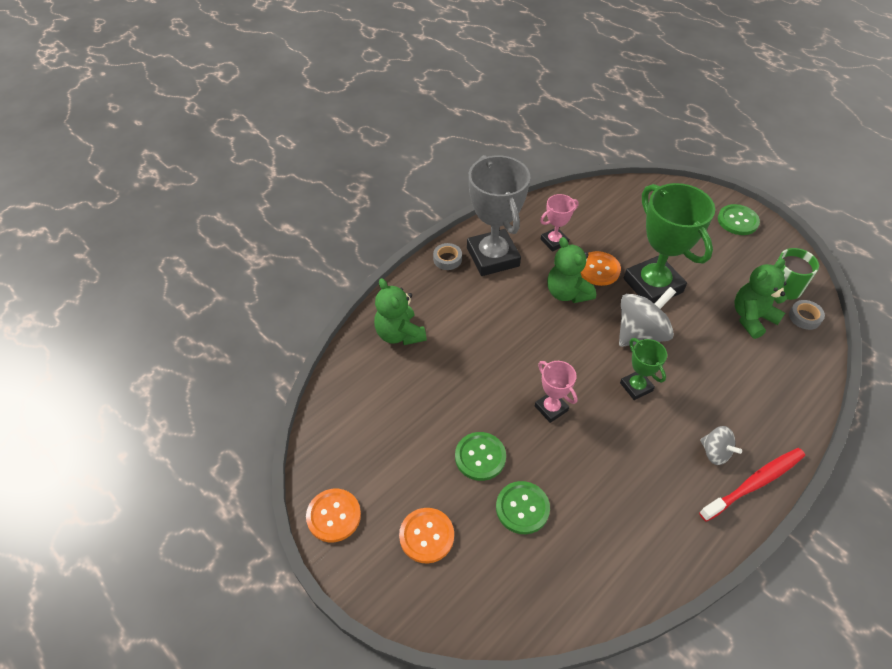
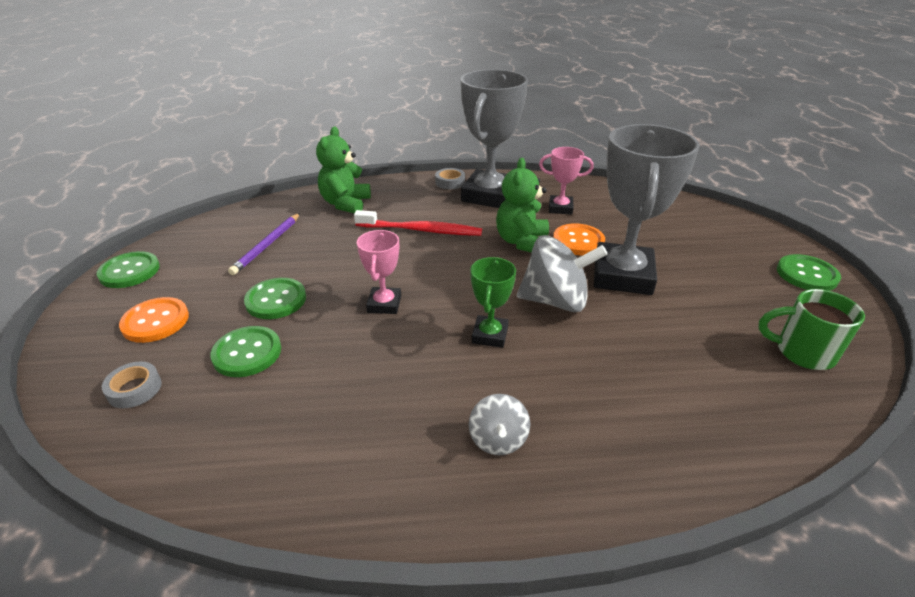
camera: 40 degrees right, 15 degrees down
(334, 516) = (129, 271): orange button -> green button
(401, 416) = (267, 245): none -> purple pencil
(652, 285) = (622, 275): green trophy -> grey trophy
(751, 318) = (718, 355): green teddy bear -> none
(754, 483) = (506, 502): red toothbrush -> red toothbrush (421, 230)
(804, 317) = (805, 393): grey tape -> grey tape (135, 389)

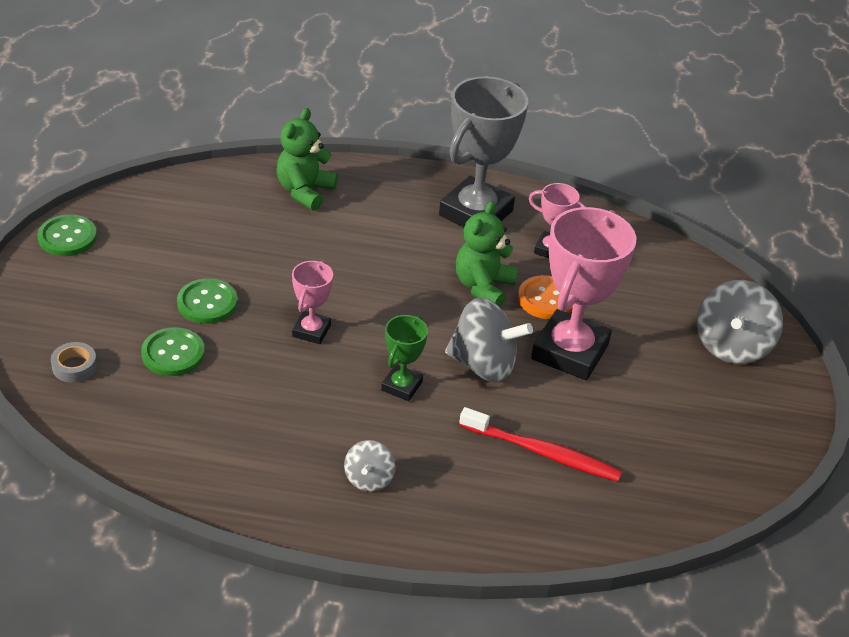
camera: 10 degrees right, 5 degrees up
(155, 321) = (92, 302): orange button -> none
(267, 245) = (208, 233): purple pencil -> none
(421, 230) = (378, 248): red toothbrush -> red toothbrush (543, 453)
(450, 182) = (437, 183): grey tape -> none
(622, 275) = (569, 351): grey trophy -> pink trophy
(745, 246) = (732, 346): none -> grey spinning top
(802, 352) = (694, 471): green mug -> none
(806, 274) = (771, 394): green button -> none

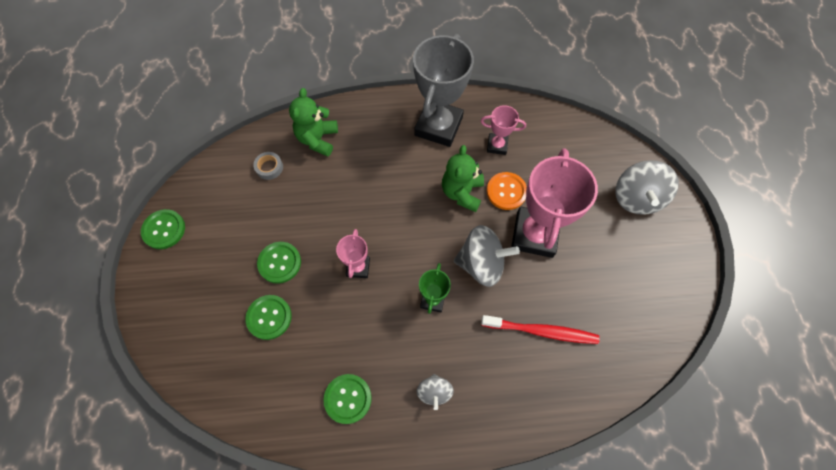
camera: 10 degrees left, 25 degrees up
(74, 366) = (203, 350): grey tape -> grey tape (269, 167)
(248, 458) = (348, 398): none -> green button

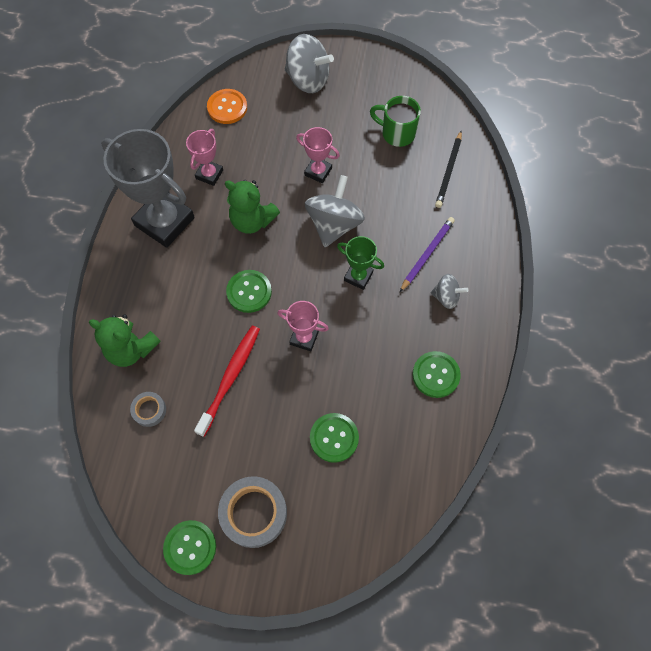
camera: 75 degrees left, 0 degrees up
(195, 269) = (253, 513): none -> grey tape
(279, 263) = (274, 417): green button -> green button (249, 292)
(477, 361) = (427, 254): none -> purple pencil
(506, 191) = (265, 181): orange button -> orange button (227, 107)
(534, 234) = (318, 172): pink trophy -> pink trophy, size x0.50
(542, 331) = (412, 194): red toothbrush -> red toothbrush (230, 377)
(585, 363) = (448, 171): none -> black pencil
(609, 298) = (397, 133): none -> green mug

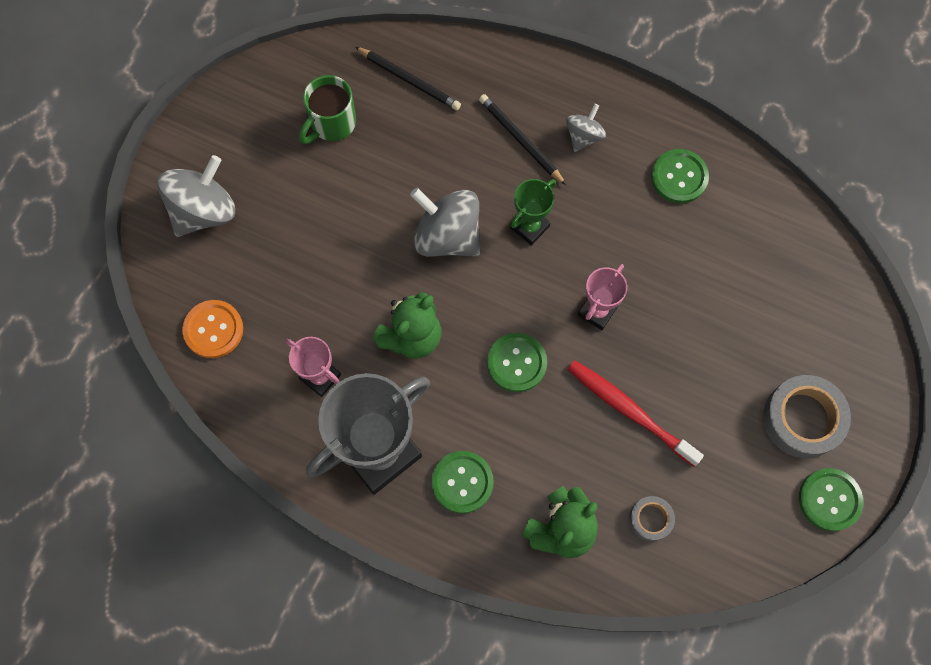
camera: 75 degrees left, 5 degrees up
(318, 172) = (361, 235): pink trophy -> none
(334, 438) = (731, 308): green button -> green button (462, 482)
(427, 254) = (521, 140): purple pencil -> black pencil

